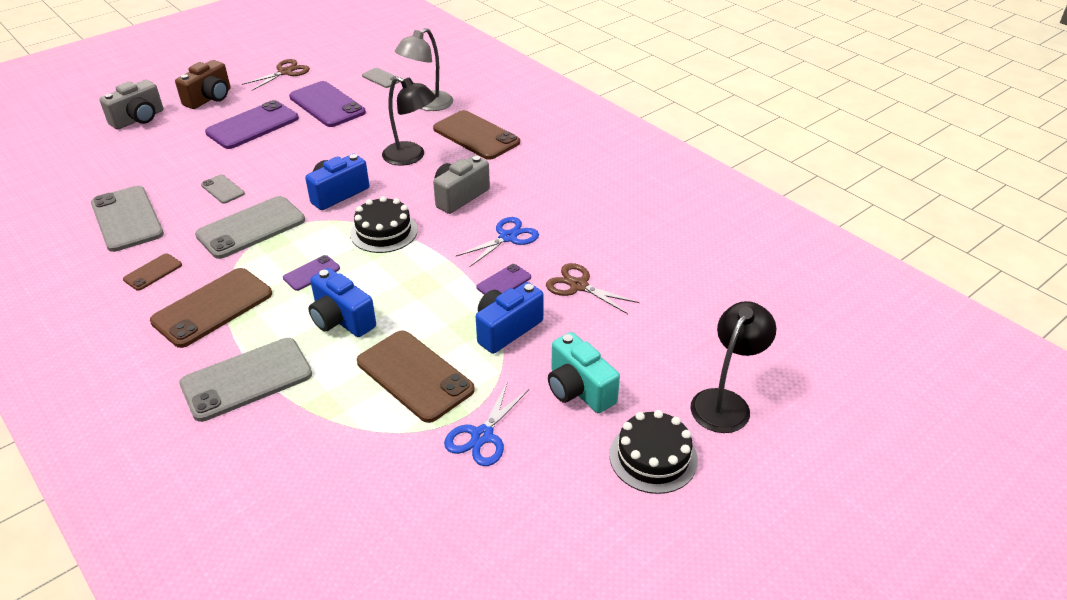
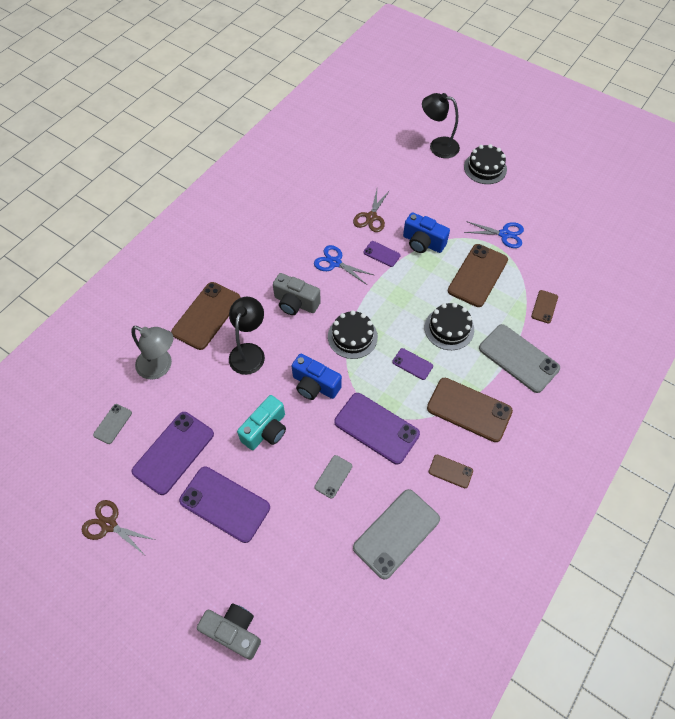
camera: 105 degrees left, 20 degrees up
(209, 98) = (178, 577): brown camera -> none
(251, 228) = (376, 428): grey phone -> purple phone
(311, 441) = (544, 306): none -> brown phone
(341, 320) = (449, 328): blue camera -> black cake
(579, 389) = (455, 202): turquoise camera -> turquoise camera (266, 430)

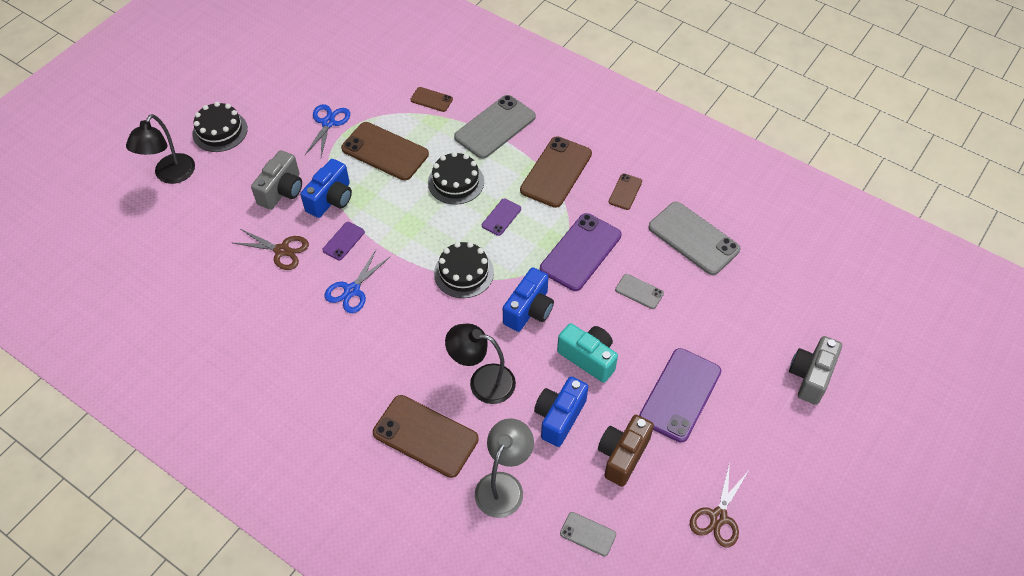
camera: 90 degrees left, 5 degrees down
(173, 452) = (622, 455): purple phone -> brown camera
(213, 406) = (559, 417): none -> blue camera
(295, 303) = (412, 332): grey camera -> grey camera (282, 191)

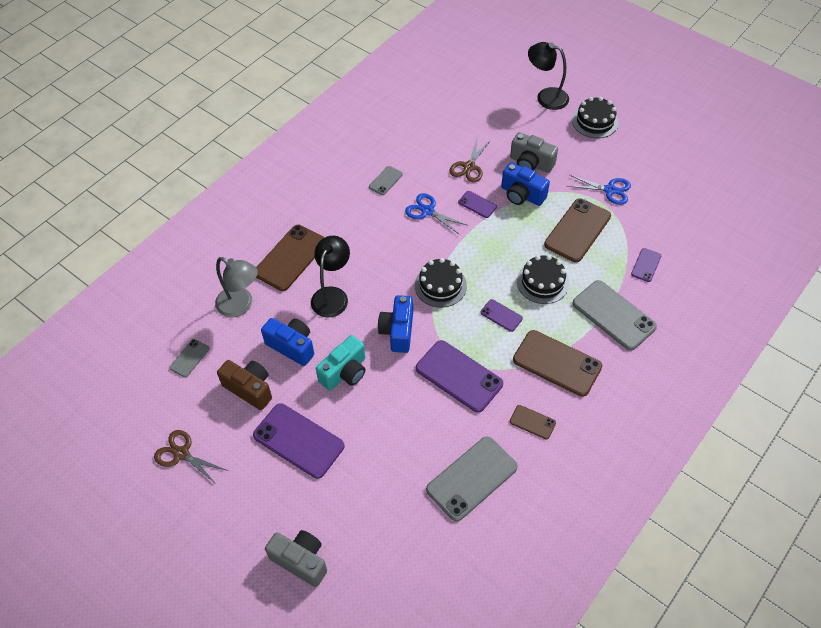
camera: 95 degrees right, 0 degrees up
(431, 99) = (646, 265): brown phone -> purple phone
(529, 310) = (398, 331): blue camera -> blue camera turned 60 degrees clockwise
(639, 291) = (411, 420): grey phone -> grey phone (385, 180)

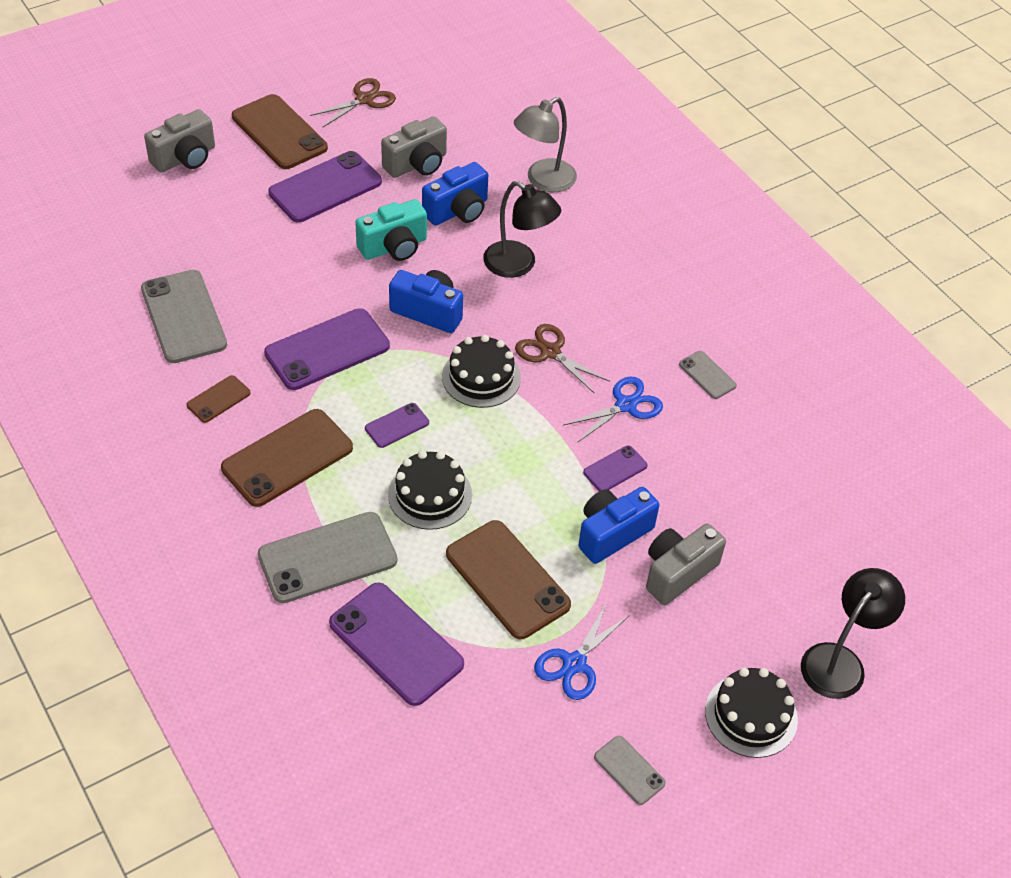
camera: 105 degrees right, 5 degrees down
(189, 358) = (487, 126): grey phone -> grey phone (629, 770)
(249, 389) = (417, 164): brown camera -> grey camera
(290, 258) = (600, 241): brown phone -> brown phone (279, 132)
(345, 372) = (394, 247): turquoise camera -> turquoise camera turned 90 degrees counterclockwise
(469, 167) = (700, 486): brown scissors -> brown scissors (550, 352)
(646, 265) = (396, 643): purple phone -> purple phone, size x2.00

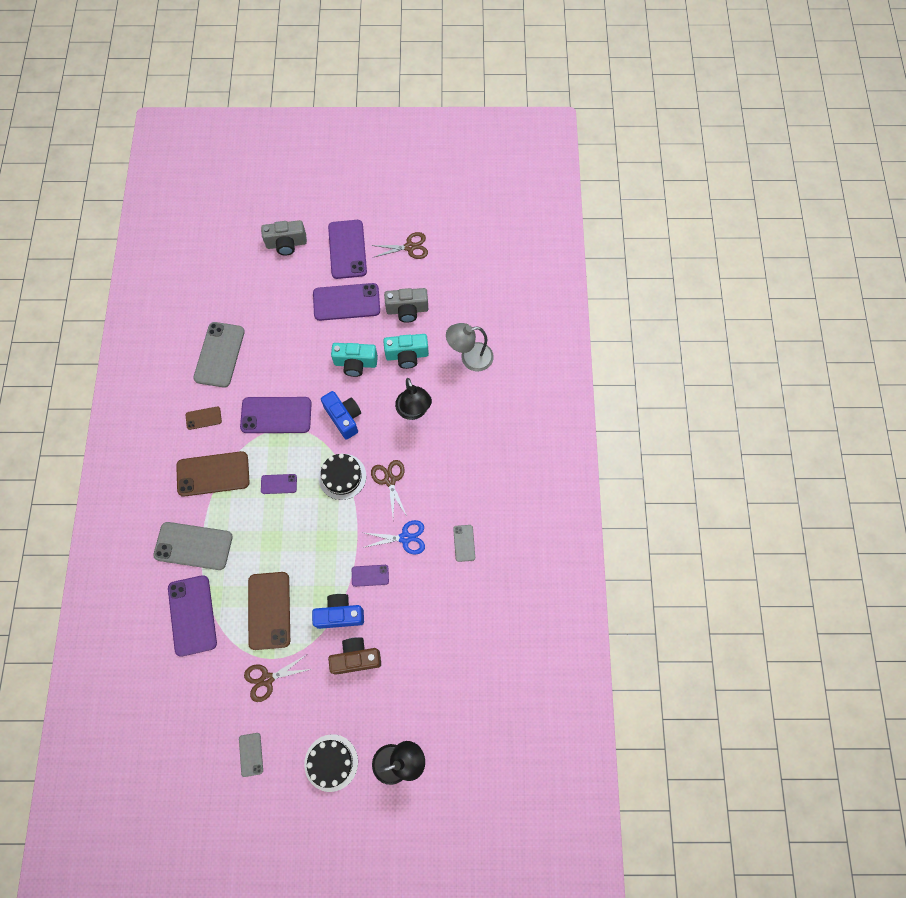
camera: 35 degrees right, 20 degrees up
(279, 132) = (347, 249): brown phone -> purple phone
(430, 495) = (266, 536): black cake -> none
(458, 211) = (407, 355): blue camera -> turquoise camera
(574, 663) = (267, 679): blue scissors -> brown scissors
(678, 573) = (356, 658): grey camera -> brown camera

